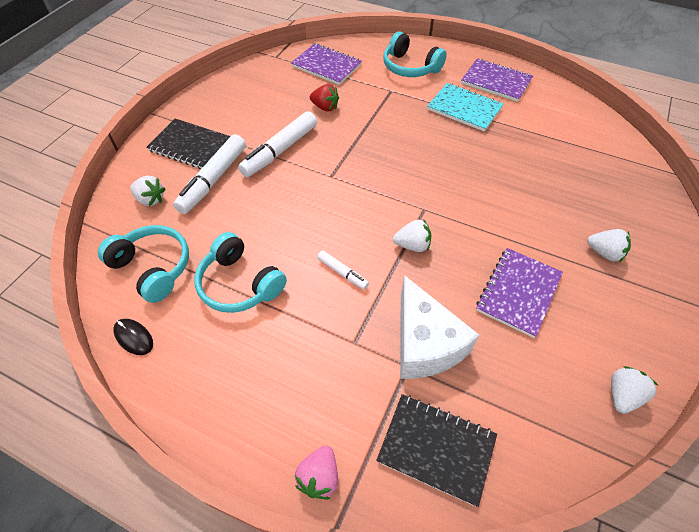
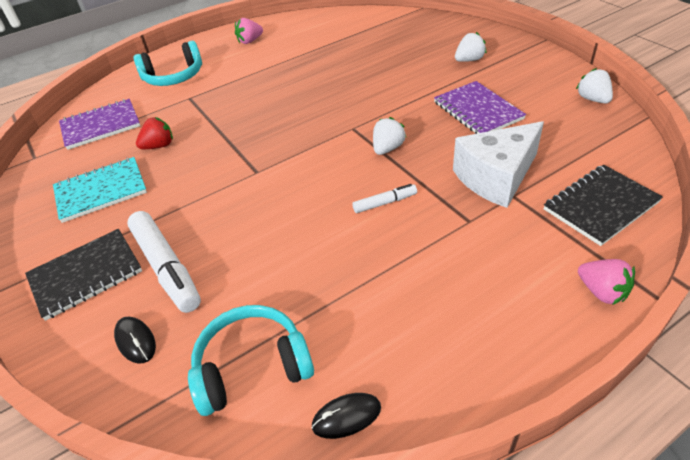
camera: 55 degrees left, 10 degrees down
(150, 199) = (135, 341): white strawberry -> black mouse
(239, 284) = (340, 287): turquoise headphones -> none
(280, 151) = (183, 198): white marker -> none
(424, 343) = (496, 177): white cheese -> white cheese turned 135 degrees clockwise
(464, 108) = (261, 67): turquoise notebook -> turquoise notebook (101, 191)
(496, 81) = (250, 41): purple notebook -> pink strawberry

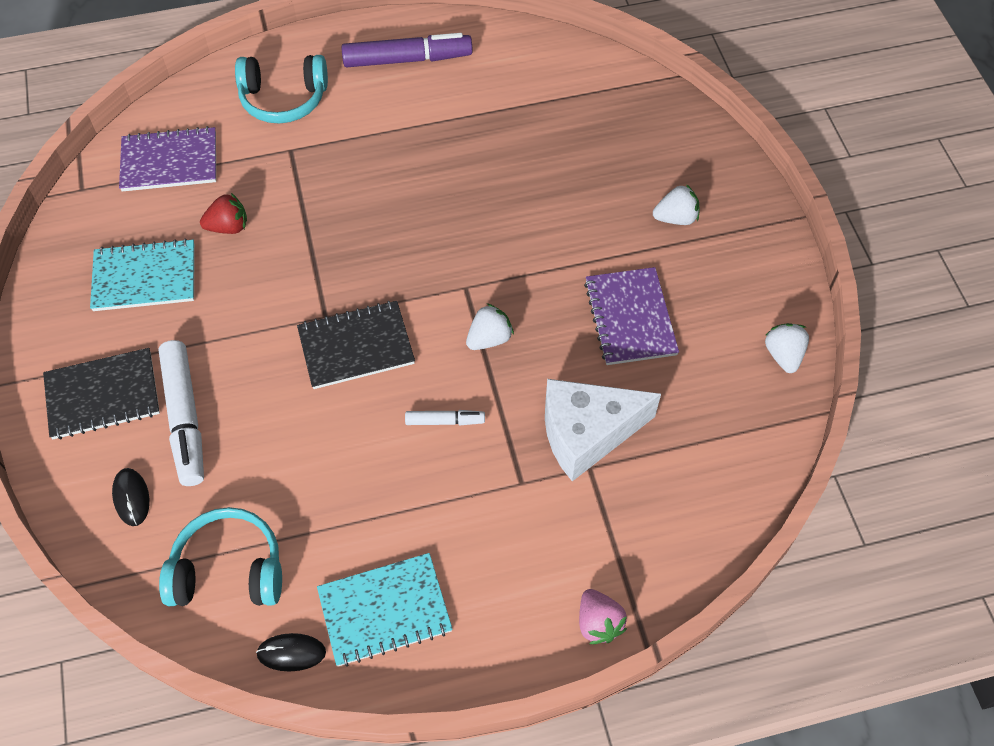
camera: 15 degrees right, 15 degrees up
(250, 41) = (407, 59): pink strawberry -> purple marker
(415, 348) = (385, 611): none -> turquoise notebook
(600, 206) = (673, 520): black notebook -> black notebook (356, 346)

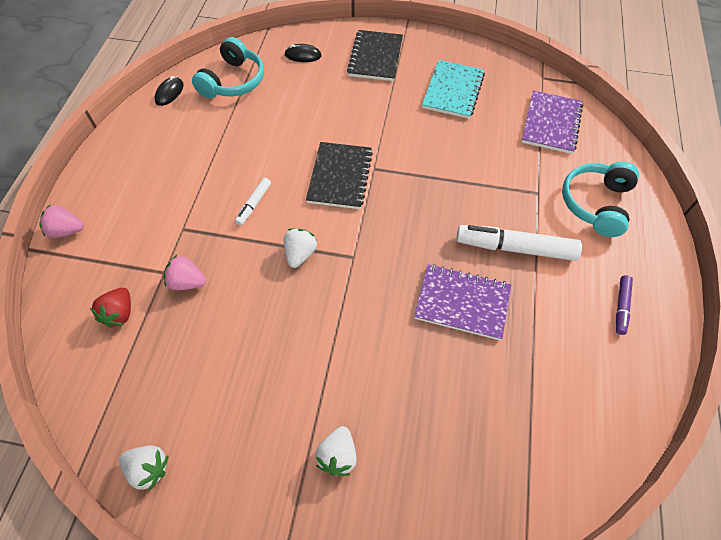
camera: 115 degrees right, 0 degrees up
(185, 418) = (338, 86): white marker -> white marker (515, 248)
(228, 227) = (476, 139): red strawberry -> red strawberry (120, 313)
(385, 611) = (159, 135): turquoise notebook -> none
(407, 59) = (621, 307): purple marker -> purple marker, size x0.51
(489, 338) = (300, 254): white strawberry -> white strawberry turned 150 degrees counterclockwise
(587, 434) = (187, 282): white cheese -> pink strawberry
(630, 318) = (260, 359): purple notebook -> purple notebook (462, 303)

